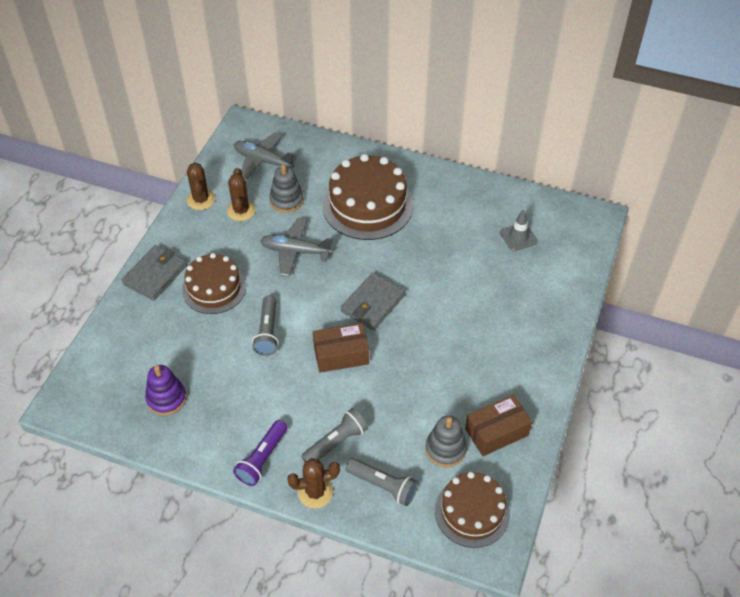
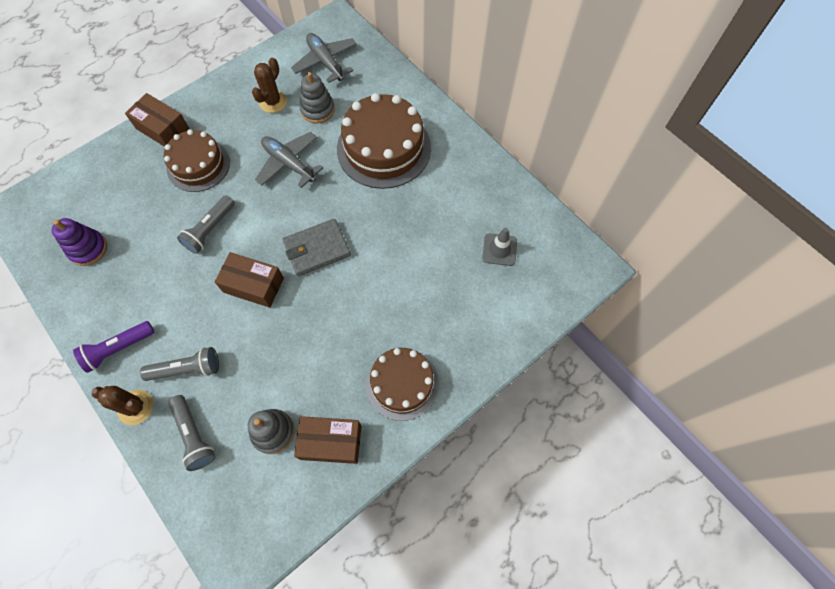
camera: 30 degrees right, 15 degrees up
(155, 274) = (162, 129): grey wallet -> brown box
(201, 200) = (248, 76): brown cactus -> none
(472, 512) = (249, 510): brown cake -> brown cake (402, 384)

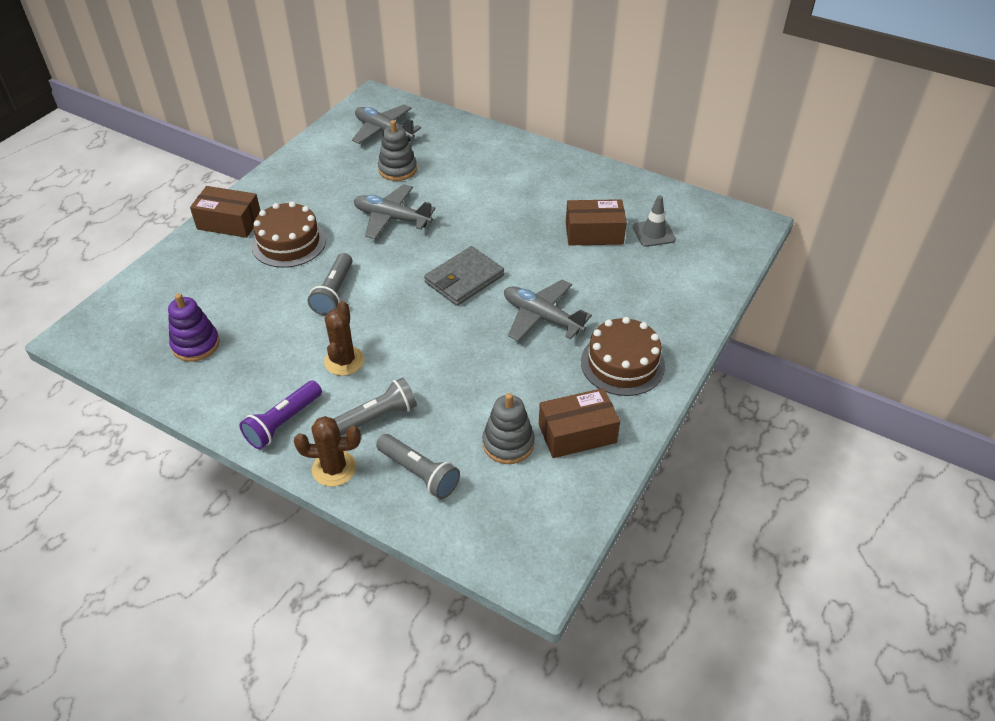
camera: 20 degrees left, 20 degrees down
(253, 285) = (411, 326): brown box -> brown box (594, 233)
(273, 102) = (344, 174): brown cactus -> brown cactus (344, 361)
(360, 311) = (542, 317): none -> grey plane
(383, 148) = (486, 184): brown cake -> none

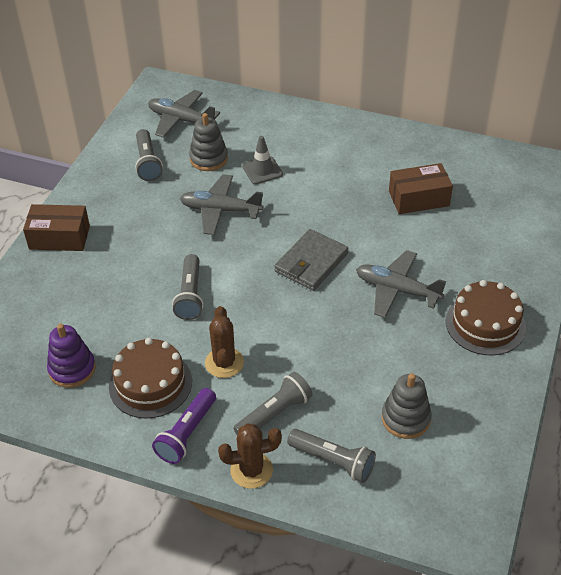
camera: 10 degrees left, 0 degrees up
(289, 243) = (127, 250): brown cake -> brown cake (150, 384)
(338, 166) = (148, 163): none -> grey flashlight
(577, 433) = (465, 398): brown box -> none
(653, 233) = (474, 191): grey traffic cone -> grey traffic cone (262, 170)

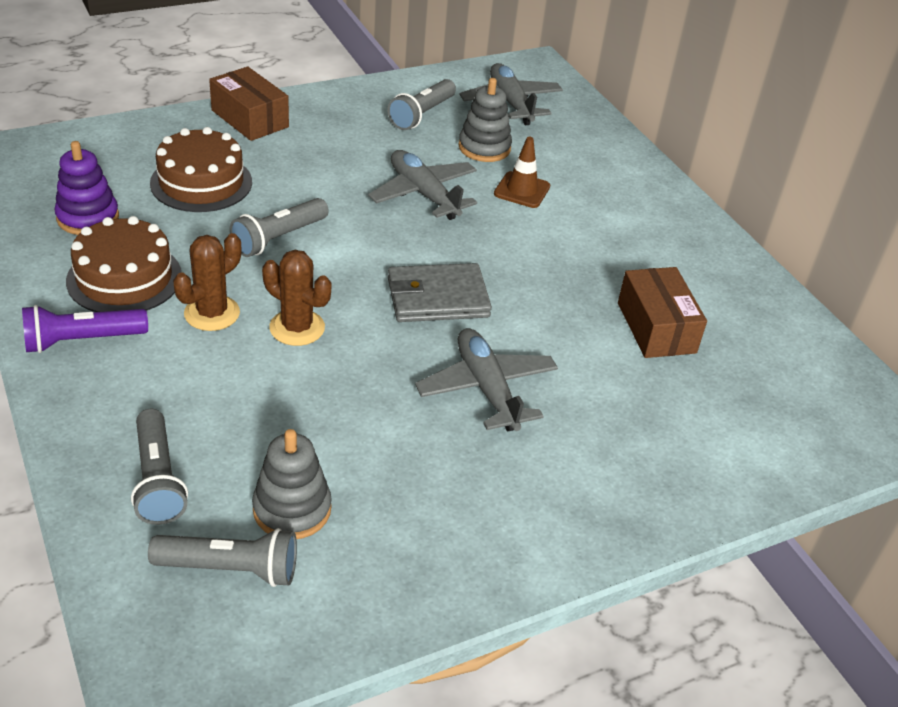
camera: 40 degrees right, 5 degrees down
(251, 470) = (78, 418): brown cactus -> brown cactus (297, 328)
(262, 170) = (522, 190): grey traffic cone -> brown traffic cone
(274, 414) = (179, 391): grey flashlight -> grey flashlight (231, 569)
(419, 198) = (656, 328): brown box -> brown box turned 45 degrees clockwise
(485, 324) = (534, 500): brown cake -> brown cake (201, 182)

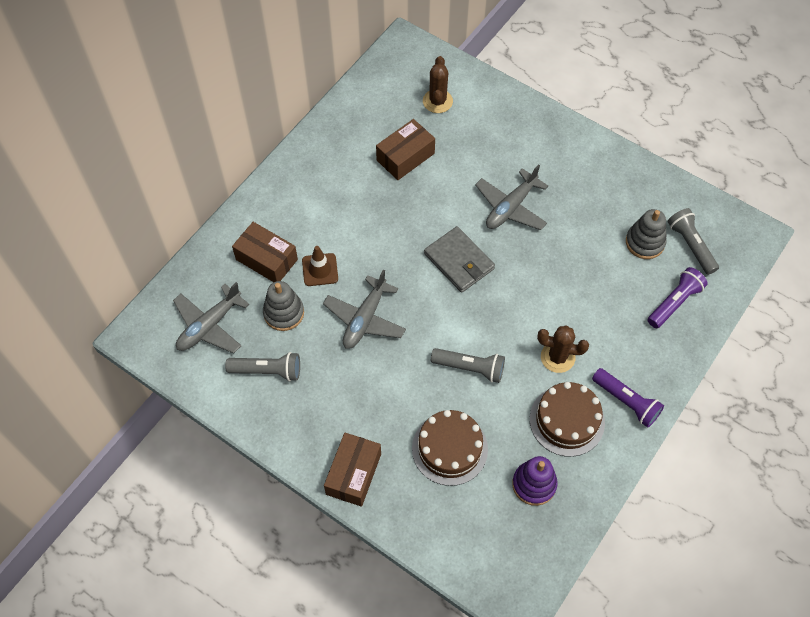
camera: 115 degrees left, 20 degrees up
(158, 480) = (674, 302): grey flashlight -> purple flashlight
(297, 328) = (535, 311): brown cactus -> brown cactus (437, 101)
(568, 162) = (266, 259): none -> brown box

